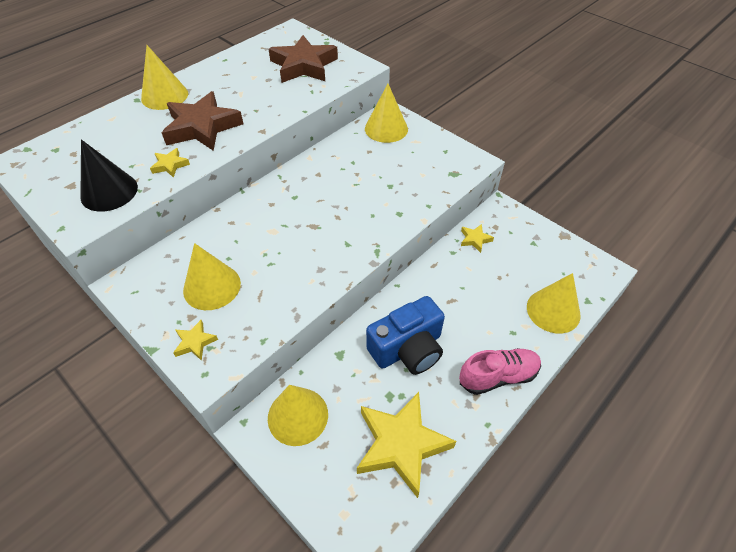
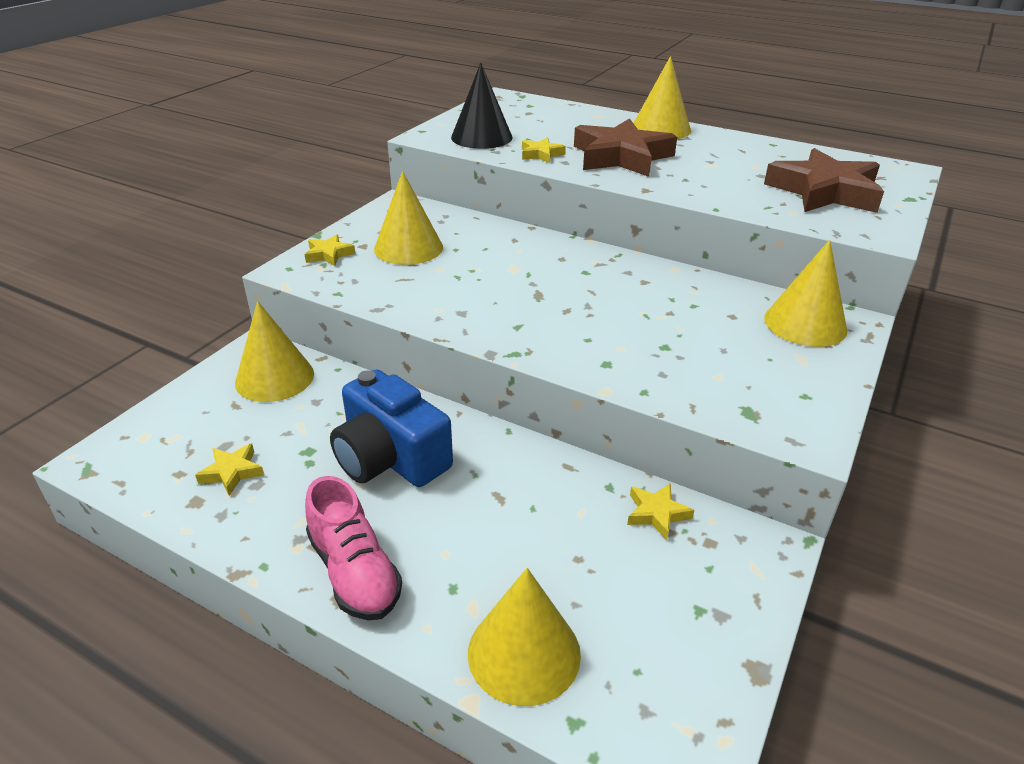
camera: 75 degrees right, 15 degrees down
(401, 445) = (232, 472): yellow star -> yellow star, size x0.44

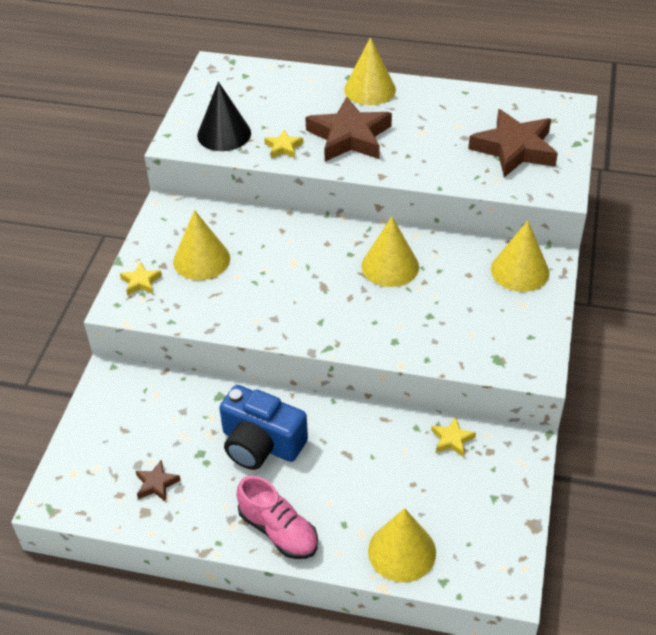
camera: 15 degrees left, 10 degrees up
(232, 472) = (156, 484): yellow star -> brown star
(274, 378) = (139, 398): yellow cone -> yellow cone (390, 266)

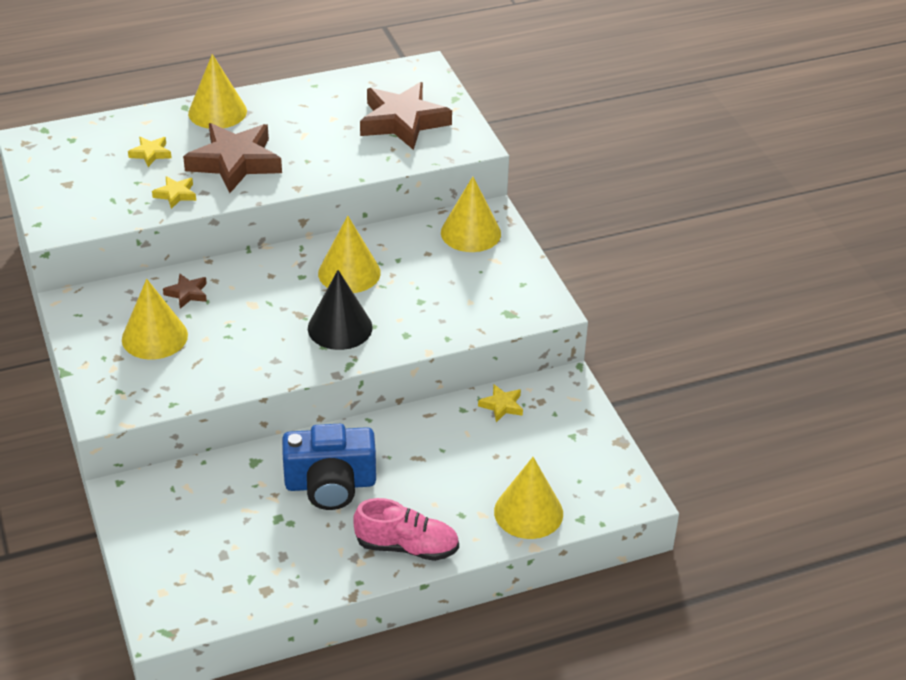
camera: 35 degrees left, 5 degrees down
(141, 282) = (108, 381): yellow star -> yellow star (151, 154)
(156, 484) = (257, 562): brown star -> brown star (187, 293)
(224, 134) = (100, 203): black cone -> black cone (340, 327)

